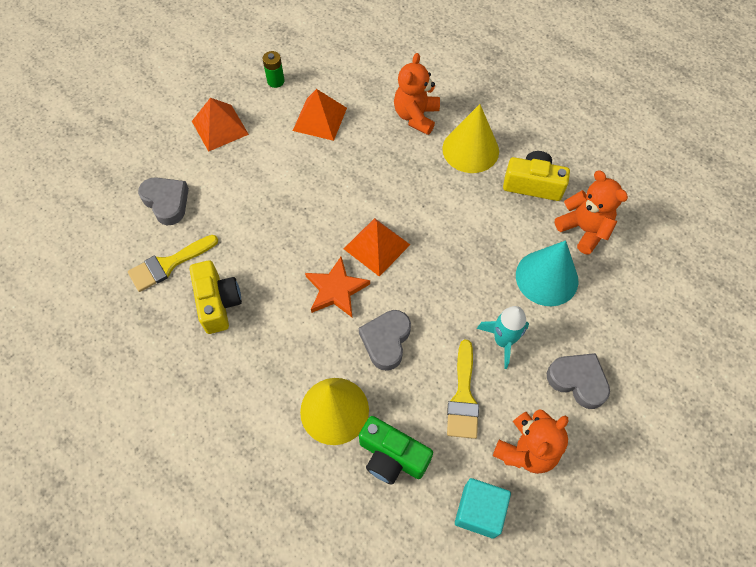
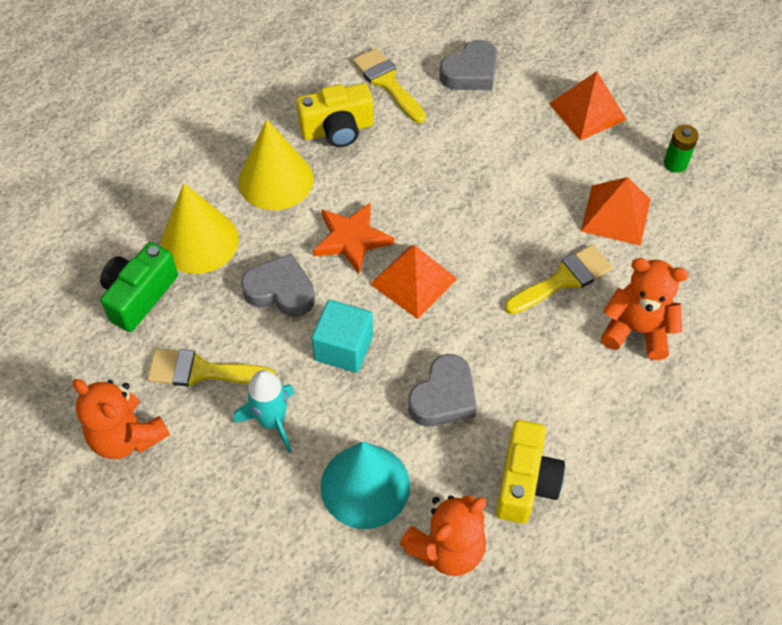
camera: 90 degrees right, 5 degrees down
(375, 153) = (563, 279): none -> yellow brush
(470, 149) = (583, 400): yellow cone -> yellow cone (275, 180)
(479, 511) = (64, 380): turquoise cube -> turquoise cube (343, 348)
(578, 381) = (209, 508): grey heart -> grey heart (443, 397)

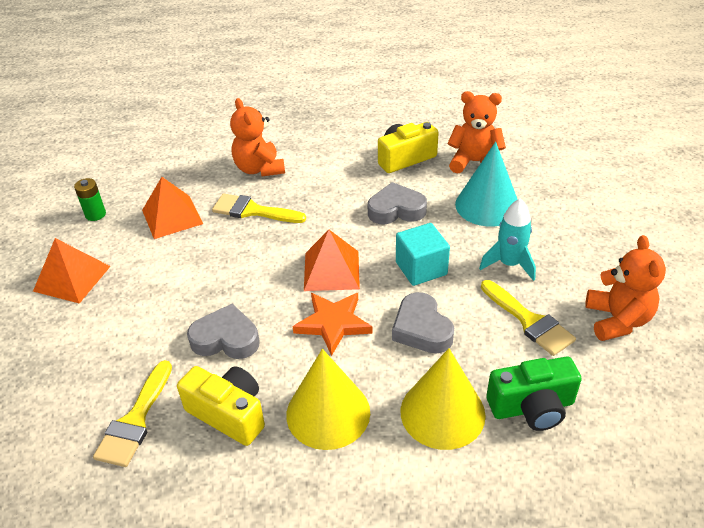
camera: 130 degrees left, 15 degrees down
(470, 72) = (75, 371): grey heart -> grey heart (226, 339)

